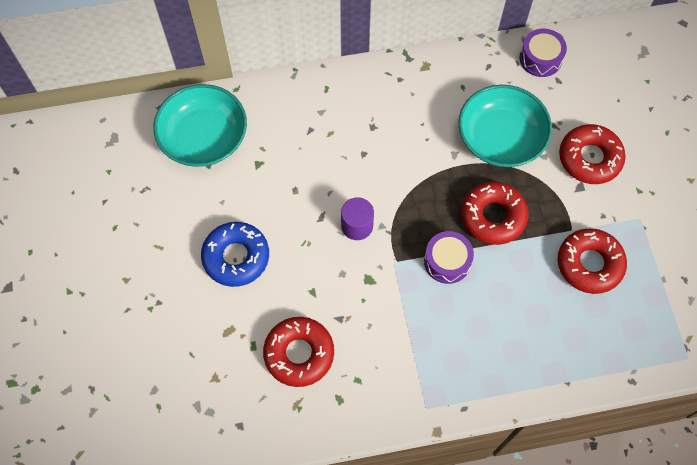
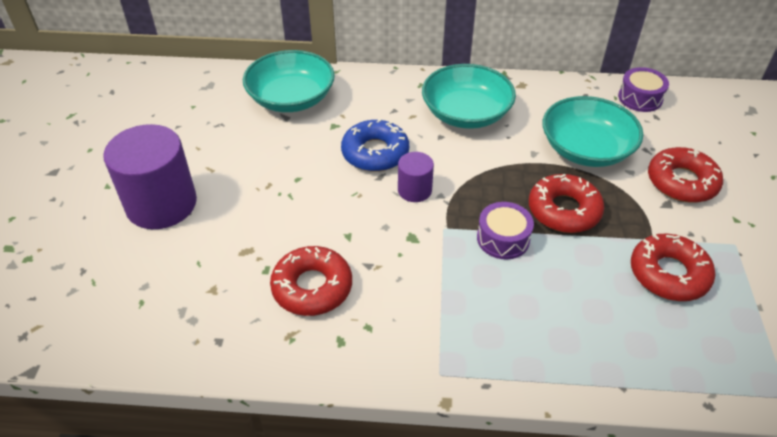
camera: 15 degrees right, 20 degrees down
(130, 299) = (161, 204): none -> purple cylinder
(236, 257) = (281, 191): blue donut -> blue donut (375, 153)
(380, 118) = (466, 113): none -> turquoise bowl

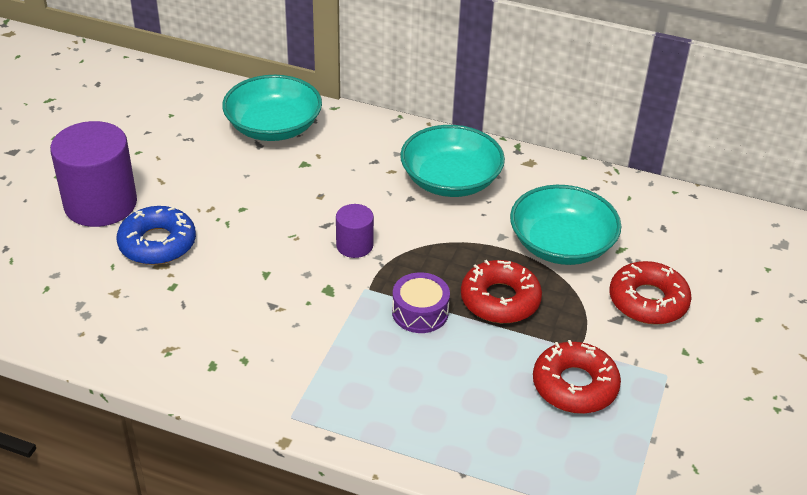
camera: 15 degrees right, 5 degrees down
(312, 287) = (208, 312): red donut -> none
(375, 153) = (333, 200): blue donut -> blue donut (157, 243)
(640, 98) = (657, 204): purple drum -> none

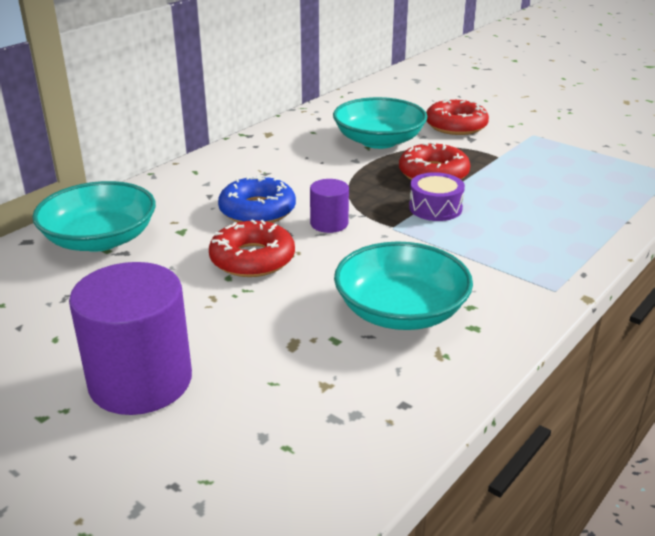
camera: 70 degrees left, 10 degrees down
(157, 243) = (252, 342): blue donut -> blue donut (257, 210)
(450, 180) = (267, 167): turquoise bowl -> turquoise bowl (401, 311)
(575, 385) = (537, 164): red donut -> red donut (252, 259)

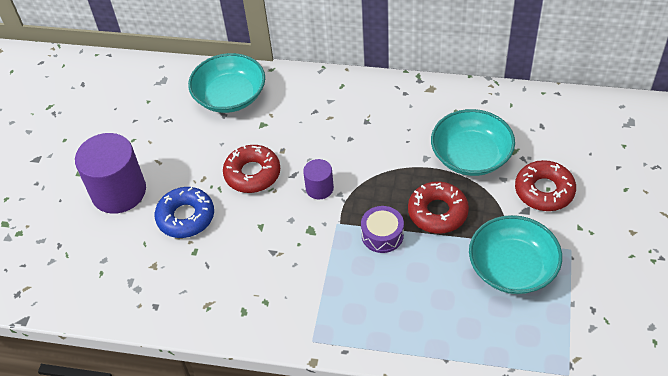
camera: 65 degrees right, 20 degrees up
(257, 210) = (311, 145): blue donut -> blue donut (186, 217)
(401, 311) = (239, 269): turquoise bowl -> turquoise bowl (512, 267)

